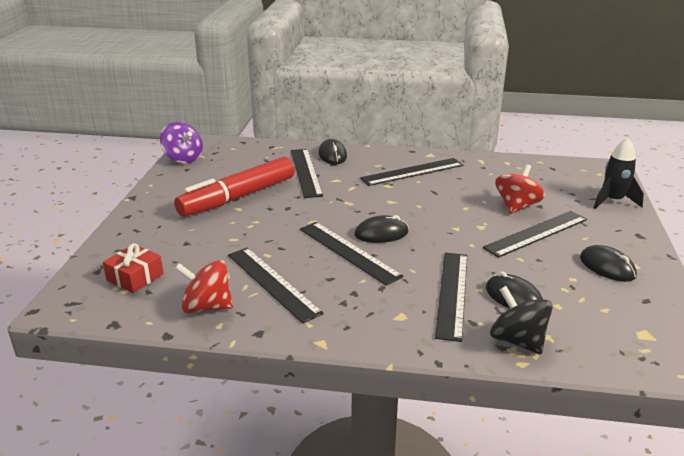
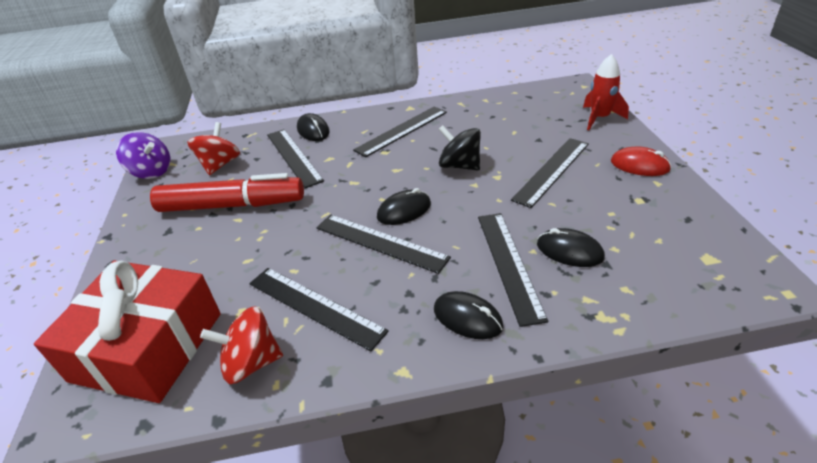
camera: 15 degrees left, 10 degrees up
(135, 277) = (147, 346): red gift -> red gift, size x2.22
(238, 197) = (232, 205): red marker -> red marker turned 120 degrees counterclockwise
(516, 206) = (518, 145): red spinning top -> red spinning top (220, 165)
(517, 340) = (600, 303): black spinning top -> black spinning top (459, 165)
(607, 267) = (634, 191): black mouse -> black mouse (467, 318)
(613, 201) = (599, 118): black rocket -> red rocket
(627, 248) = (639, 165): none -> red mouse

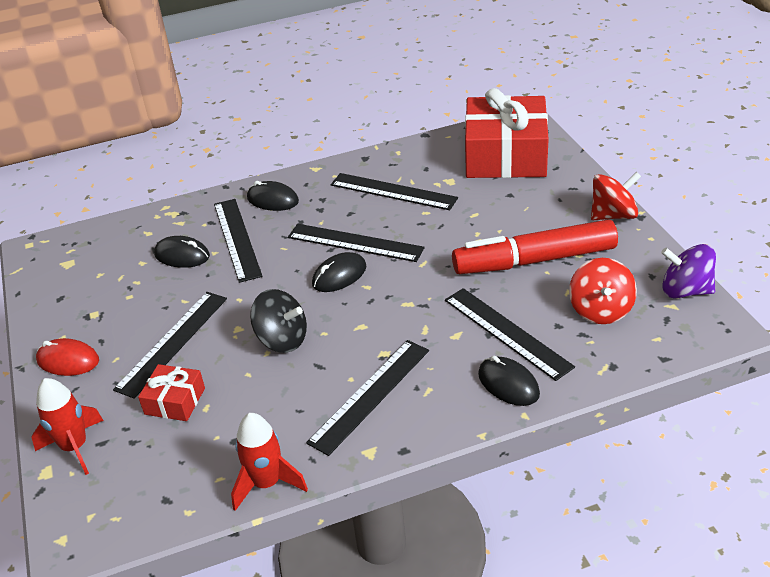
camera: 170 degrees right, 0 degrees up
(251, 363) = (422, 158): red spinning top -> red spinning top (613, 215)
(471, 99) = (267, 483): none -> red rocket
(537, 136) = (175, 401): none -> red gift

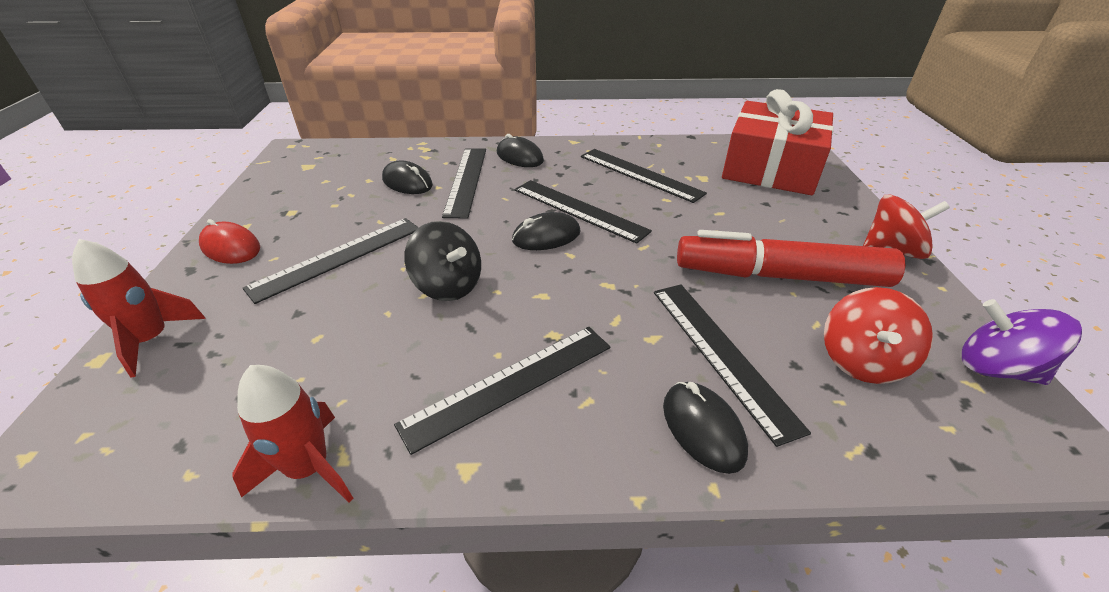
camera: 15 degrees right, 0 degrees up
(175, 401) = (291, 320): red gift -> none

